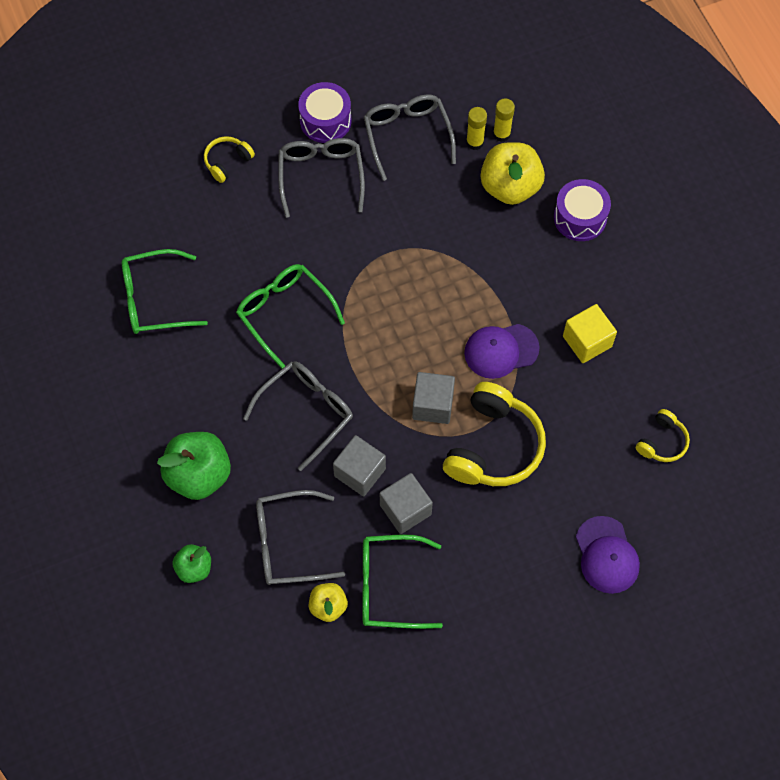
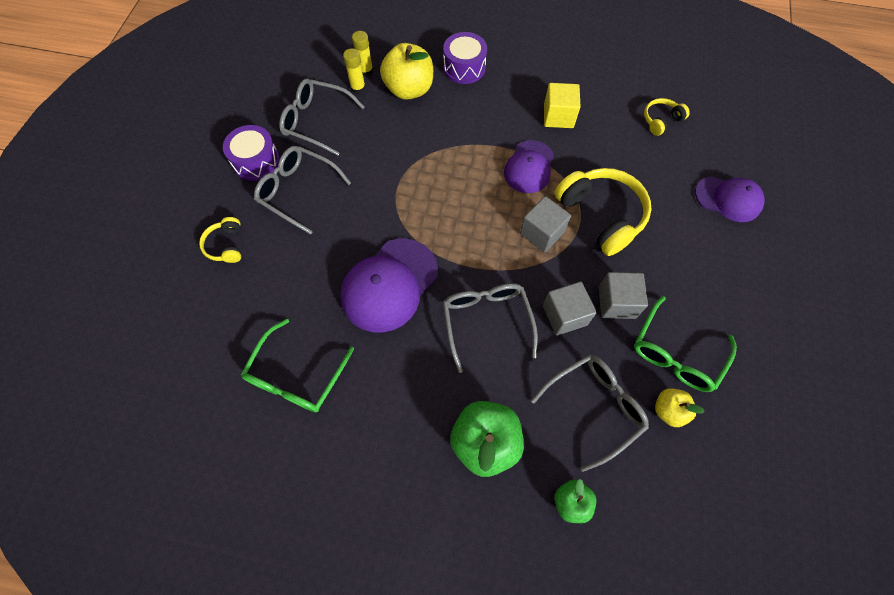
camera: 55 degrees left, 0 degrees up
(284, 313) = (389, 285): green glasses -> purple cap
(288, 543) = (594, 407): grey glasses -> grey glasses turned 150 degrees counterclockwise
(662, 442) = (661, 120): yellow headphones -> yellow headphones turned 105 degrees counterclockwise

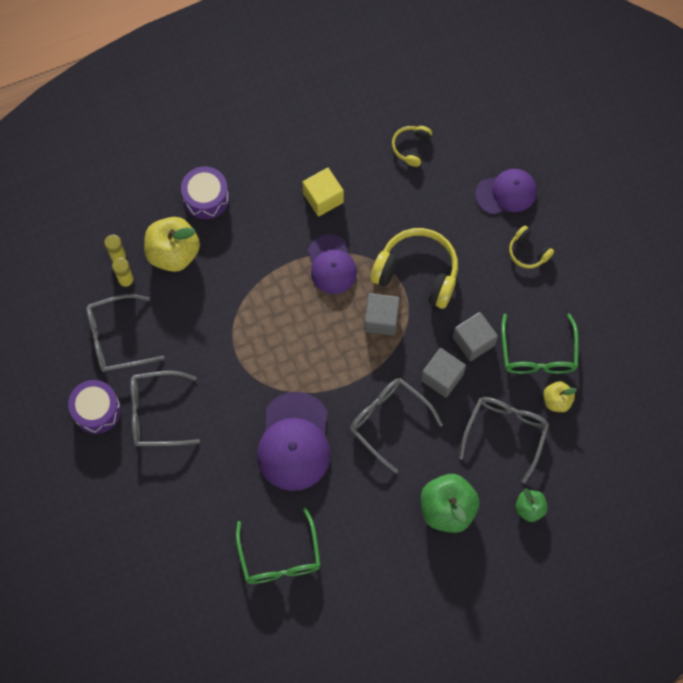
camera: 35 degrees left, 5 degrees up
(226, 245) = (137, 498): yellow headphones -> yellow headphones (528, 252)

